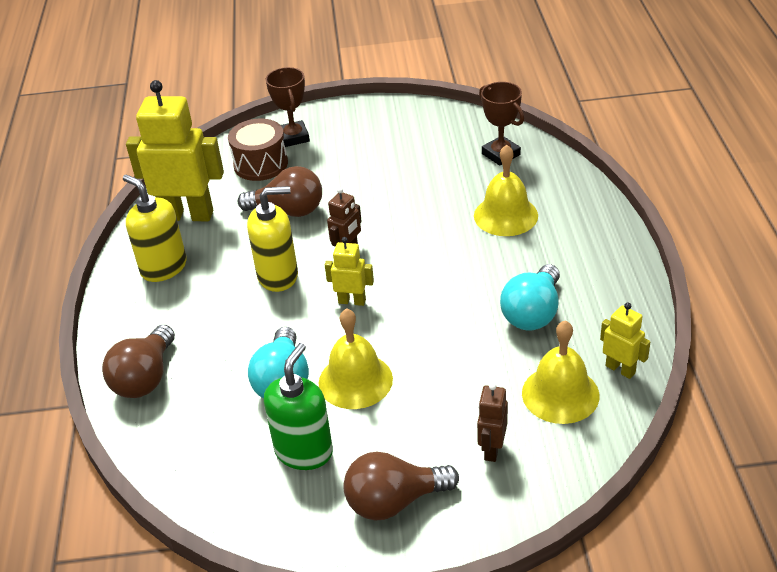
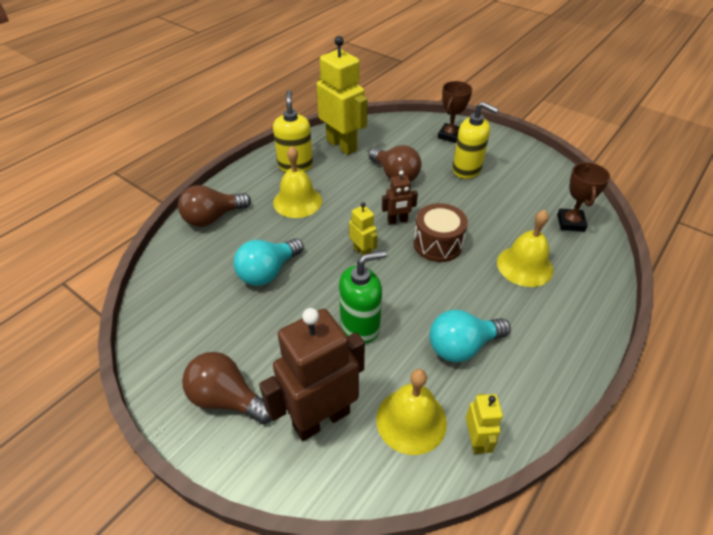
camera: 40 degrees right, 5 degrees up
(260, 164) = (413, 140): brown drum -> brown drum (438, 244)
(278, 276) = (343, 209): yellow soap dispenser -> yellow soap dispenser (467, 169)
(304, 451) = (225, 322): green soap dispenser -> green soap dispenser (360, 326)
(355, 380) = (303, 303): yellow bell -> yellow bell (297, 201)
(492, 449) = (321, 418): brown robot -> brown robot, size x2.07

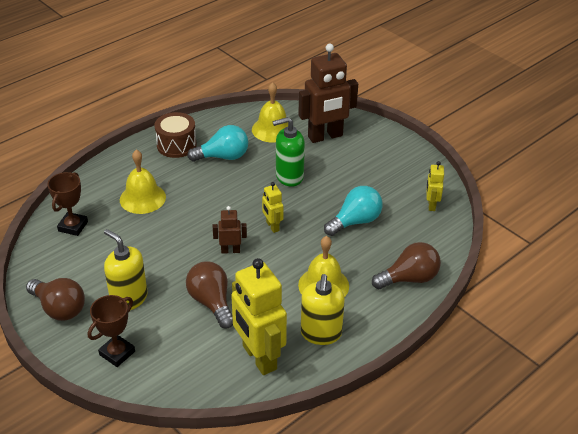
camera: 170 degrees left, 5 degrees down
(227, 398) = (382, 152): brown light bulb -> brown light bulb (59, 308)
(438, 244) = (204, 224): brown drum -> brown drum (176, 145)
(476, 440) = (239, 118): yellow robot -> yellow robot (431, 205)

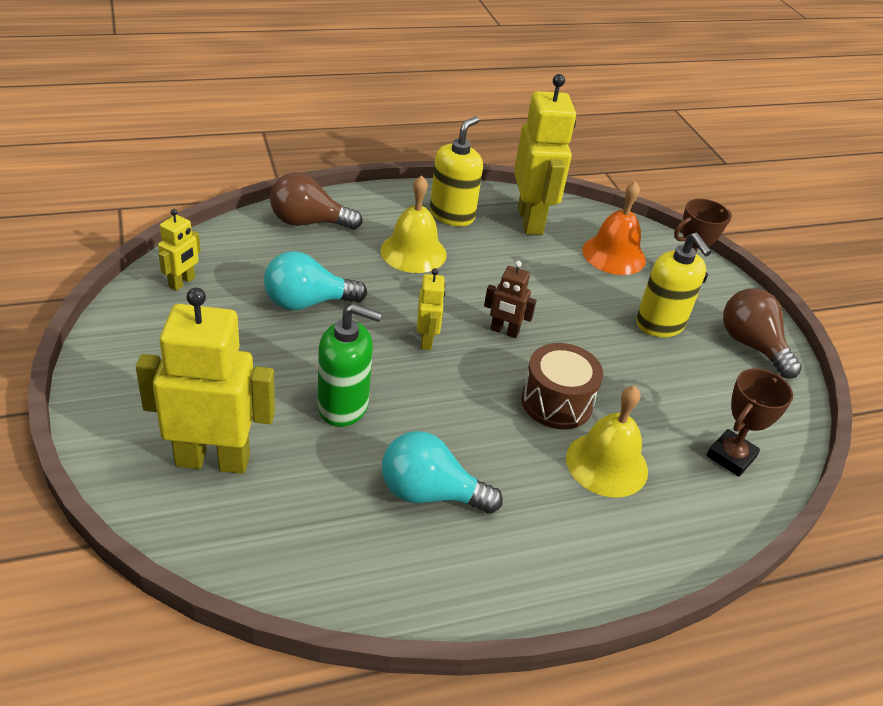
camera: 160 degrees left, 0 degrees up
(176, 145) = (506, 561): brown drum -> brown drum (556, 402)
(179, 351) = (614, 255): none -> orange bell
(211, 302) = (558, 284): brown light bulb -> none
(272, 129) = (296, 520): yellow bell -> none
(325, 136) = (213, 460): brown robot -> yellow robot

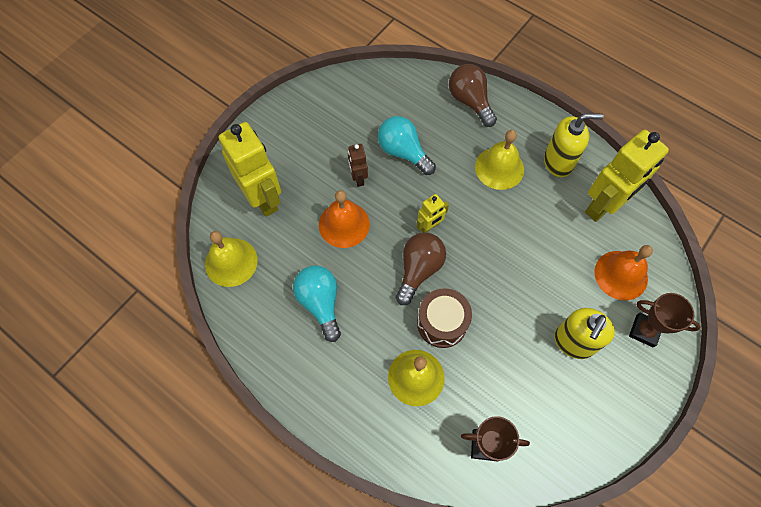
camera: 60 degrees right, 25 degrees up
(182, 282) = (363, 90): yellow robot -> none
(270, 553) = (231, 262): none -> yellow bell
(343, 406) = (344, 224): green soap dispenser -> orange bell
(504, 331) = (476, 259): brown robot -> brown robot (358, 178)
(752, 345) = (611, 411): brown light bulb -> brown light bulb (419, 270)

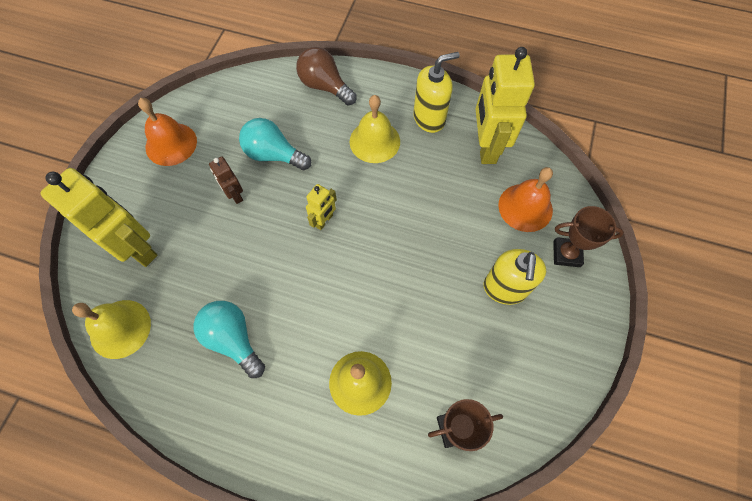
camera: 20 degrees left, 0 degrees up
(344, 224) = (234, 247): orange bell -> orange bell (171, 144)
(419, 270) = (327, 268): brown light bulb -> none
(442, 323) = (368, 315): brown drum -> none
(603, 206) = (486, 147): yellow robot -> yellow robot turned 150 degrees clockwise

